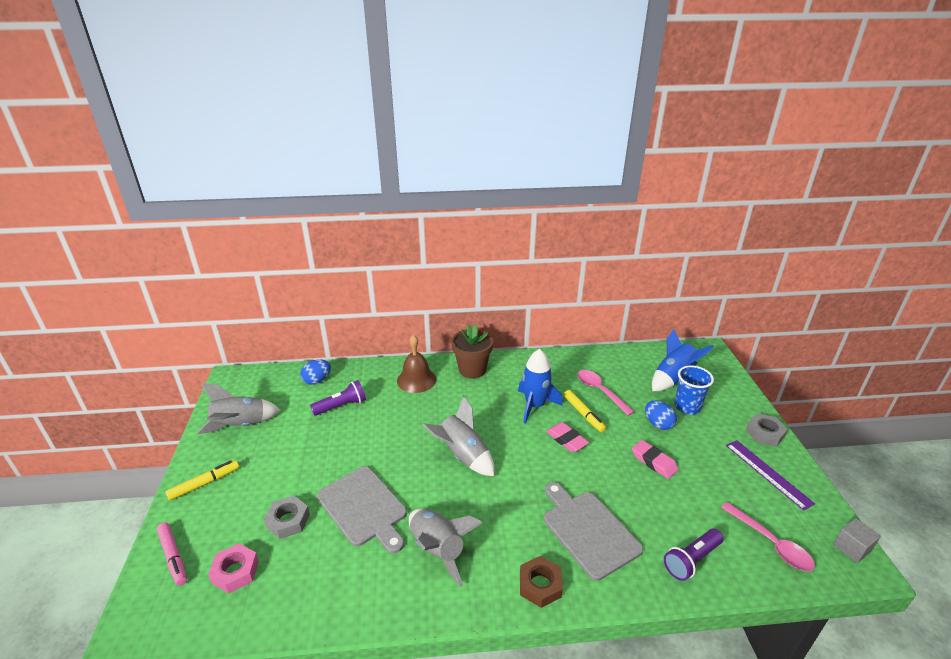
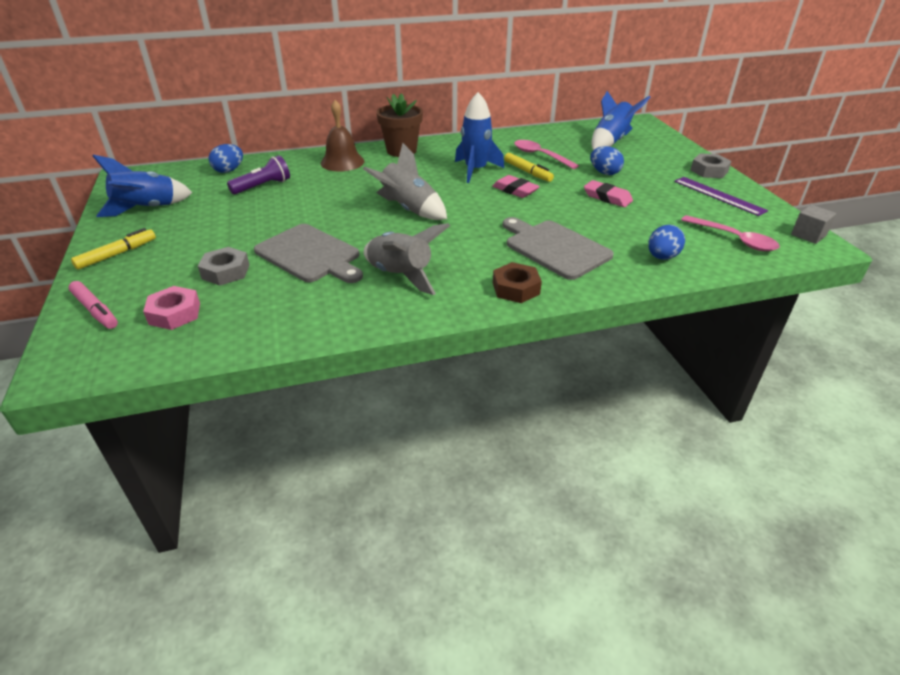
camera: 10 degrees left, 5 degrees up
(240, 425) = (147, 209): grey rocket -> blue rocket
(687, 407) = (630, 159): blue cup -> none
(691, 560) = (662, 257): purple flashlight -> blue egg

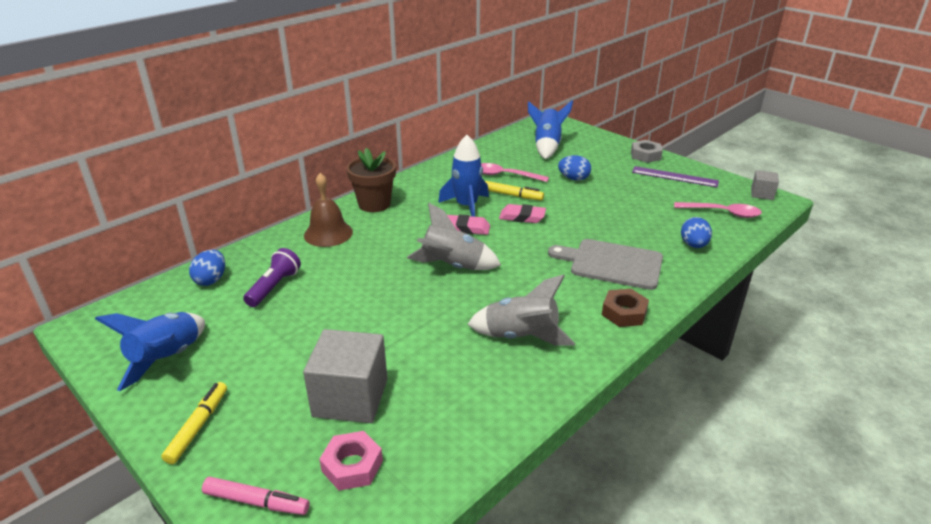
camera: 30 degrees left, 5 degrees down
(226, 272) = (350, 398): grey nut -> grey cube
(310, 255) = (414, 347): grey cutting board -> none
(607, 197) = (600, 202): pink eraser -> pink eraser (466, 228)

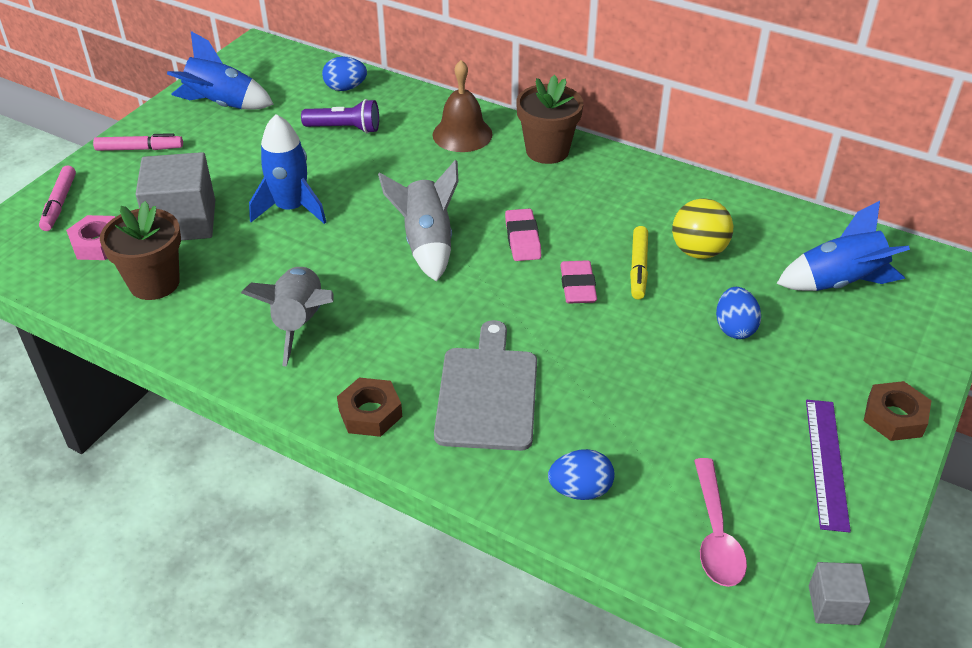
camera: 75 degrees right, 10 degrees up
(198, 426) = (139, 149): yellow marker -> pink marker
(436, 422) = (154, 283): none -> brown flower pot
(466, 206) = (582, 229): blue rocket -> blue rocket (291, 208)
(505, 175) = (698, 251): pink spoon -> yellow ball
(645, 155) = (894, 417): grey nut -> brown nut

